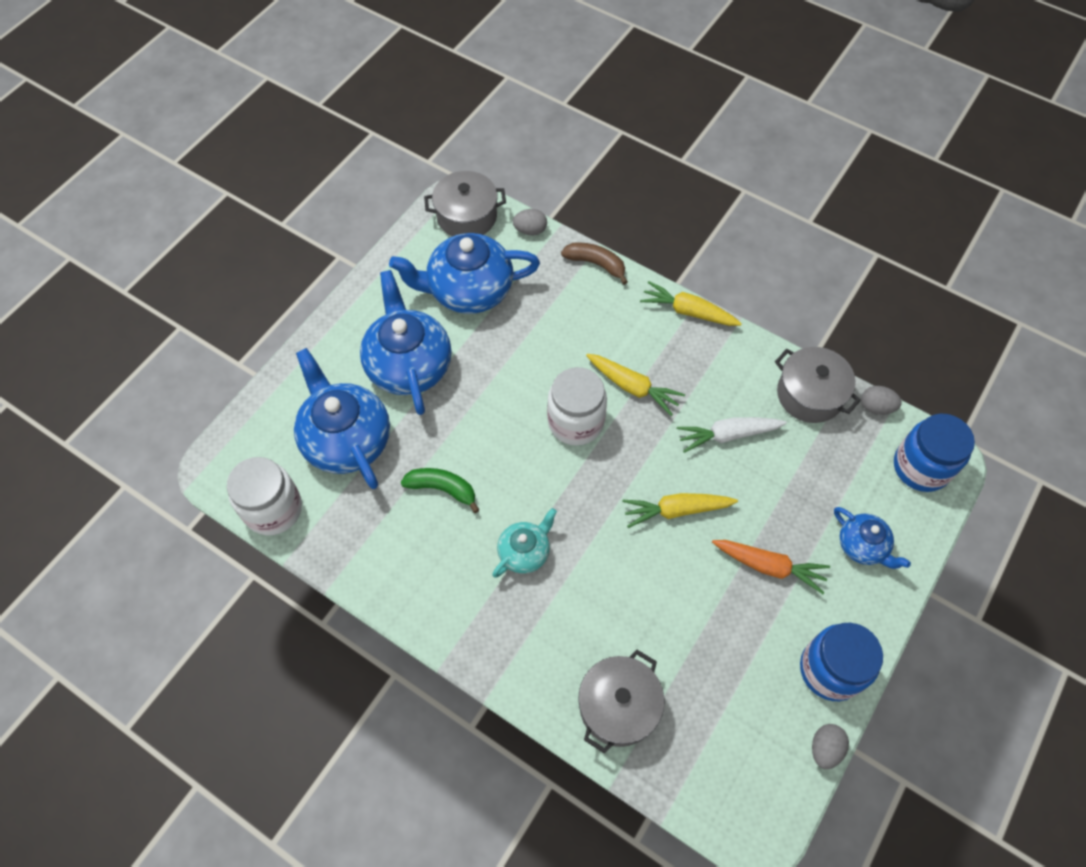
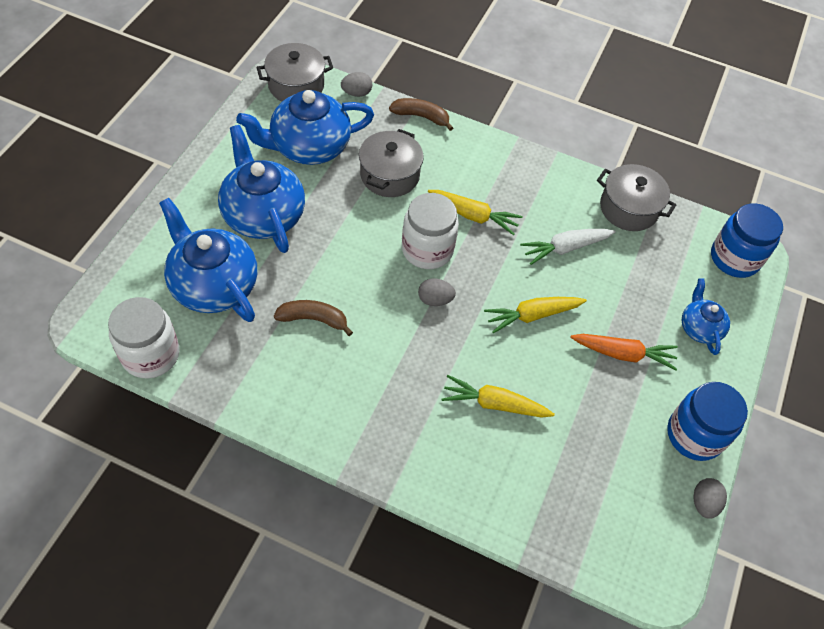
camera: 15 degrees left, 5 degrees down
(442, 489) = (313, 319): green banana -> brown banana
(525, 552) = (401, 366): turquoise teapot -> none
(618, 706) = (512, 491): grey pot -> grey pot (389, 175)
(687, 311) = (510, 149): yellow carrot -> yellow carrot (494, 404)
(862, 546) = (699, 328): blue teapot -> blue teapot turned 135 degrees counterclockwise
(876, 407) = (686, 214): grey egg -> grey egg (435, 300)

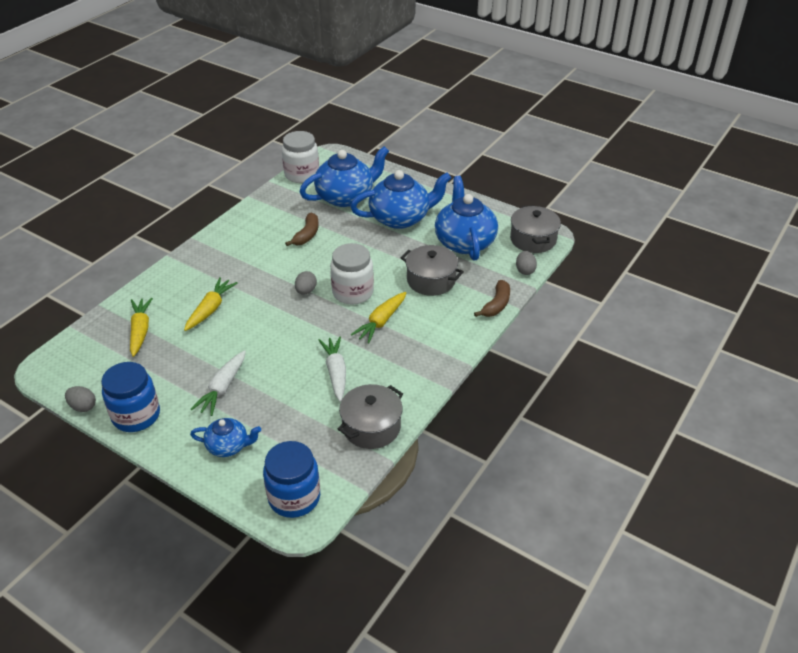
camera: 105 degrees right, 15 degrees down
(532, 316) = (275, 340): yellow carrot -> yellow carrot (140, 330)
(623, 354) = (222, 388): orange carrot -> white carrot

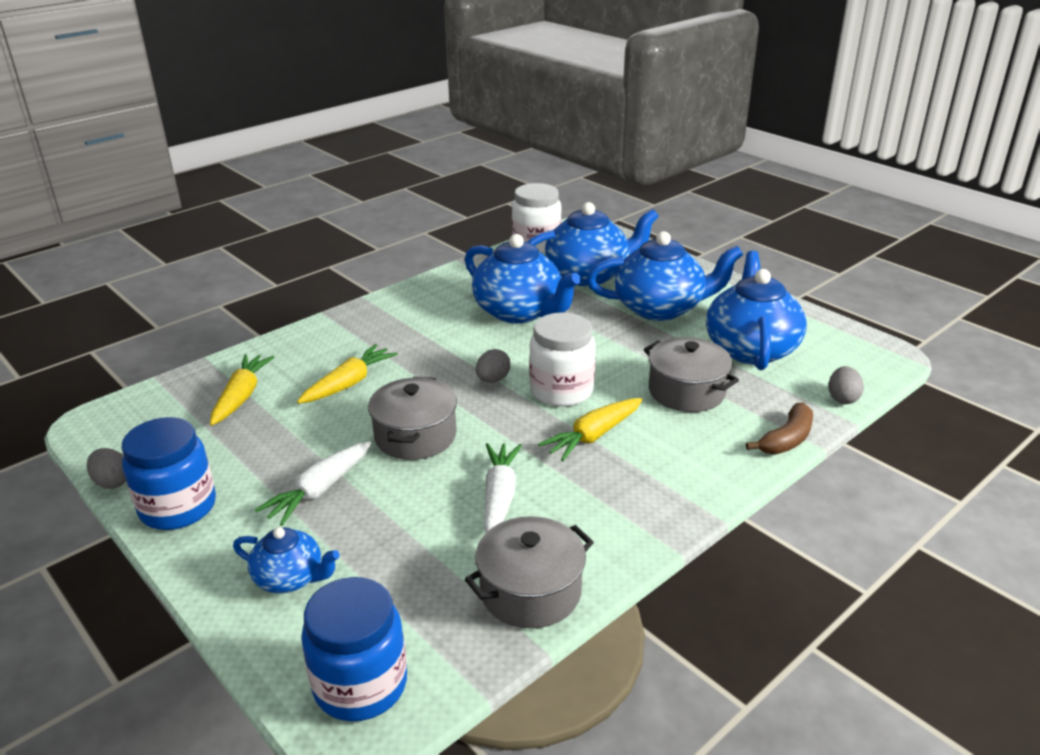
camera: 15 degrees right, 10 degrees down
(307, 235) = (519, 312): brown banana -> blue teapot
(533, 239) = (862, 359): grey pot -> grey pot (415, 436)

